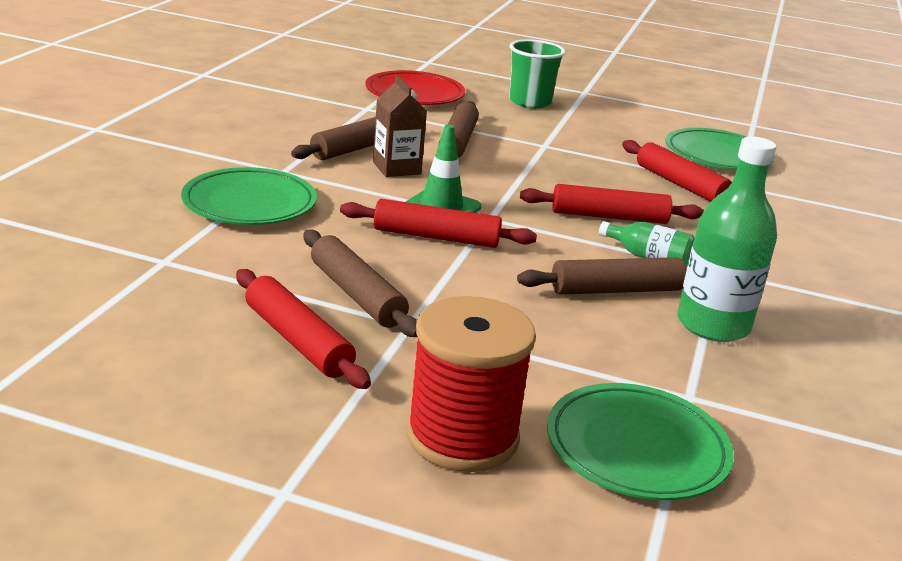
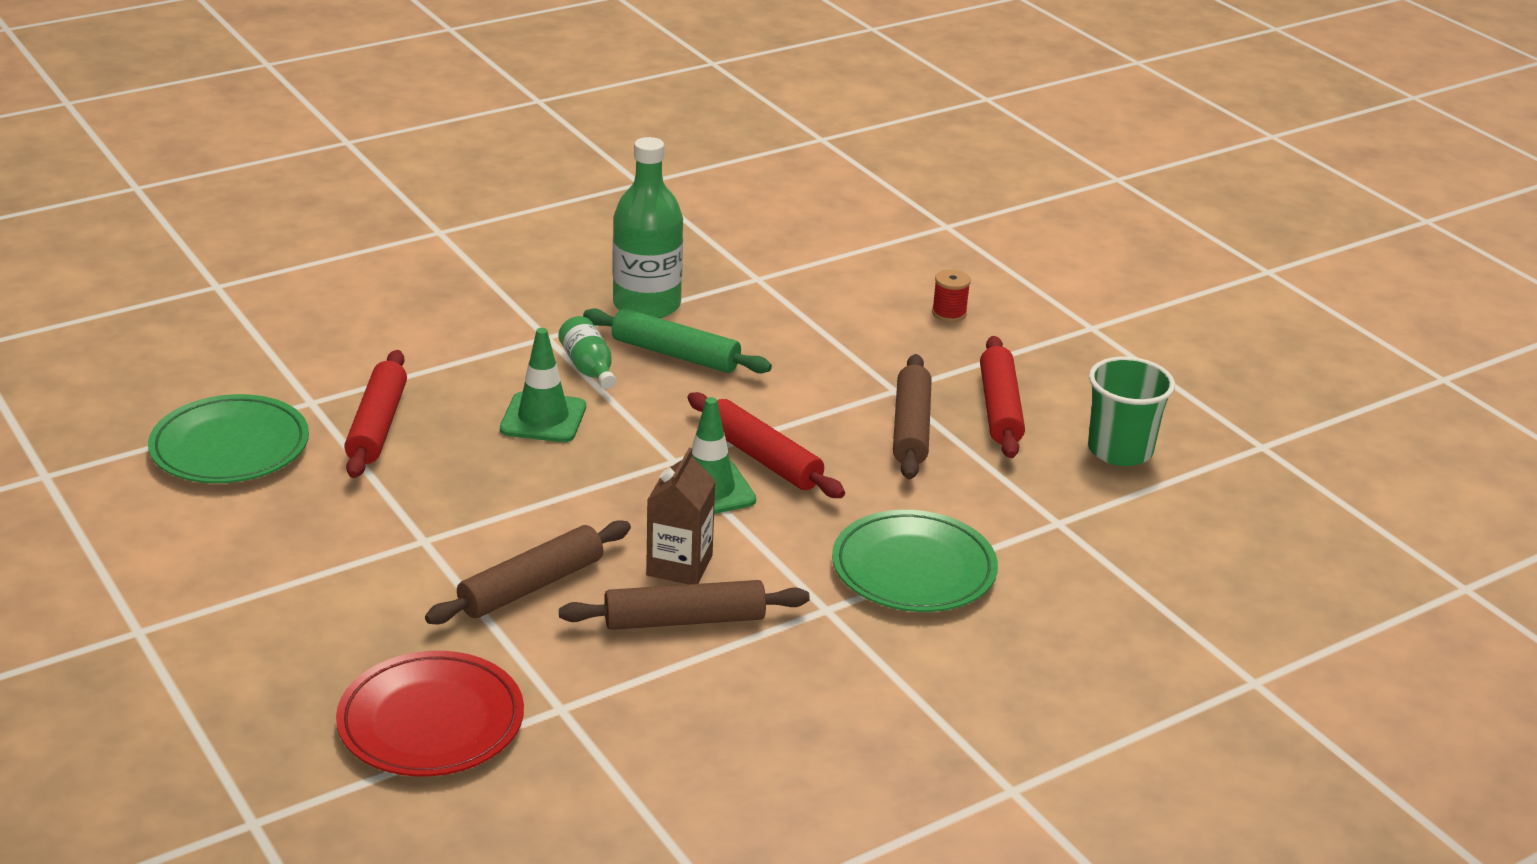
camera: 140 degrees left, 5 degrees up
(462, 437) = (949, 313): red spool -> red spool, size x0.42
(530, 102) = (277, 636): green cup -> green cup (1120, 450)
(609, 217) = (543, 418): red rolling pin -> green traffic cone
(616, 290) = (675, 354): brown rolling pin -> green rolling pin
(637, 448) = (843, 270): green plate -> none

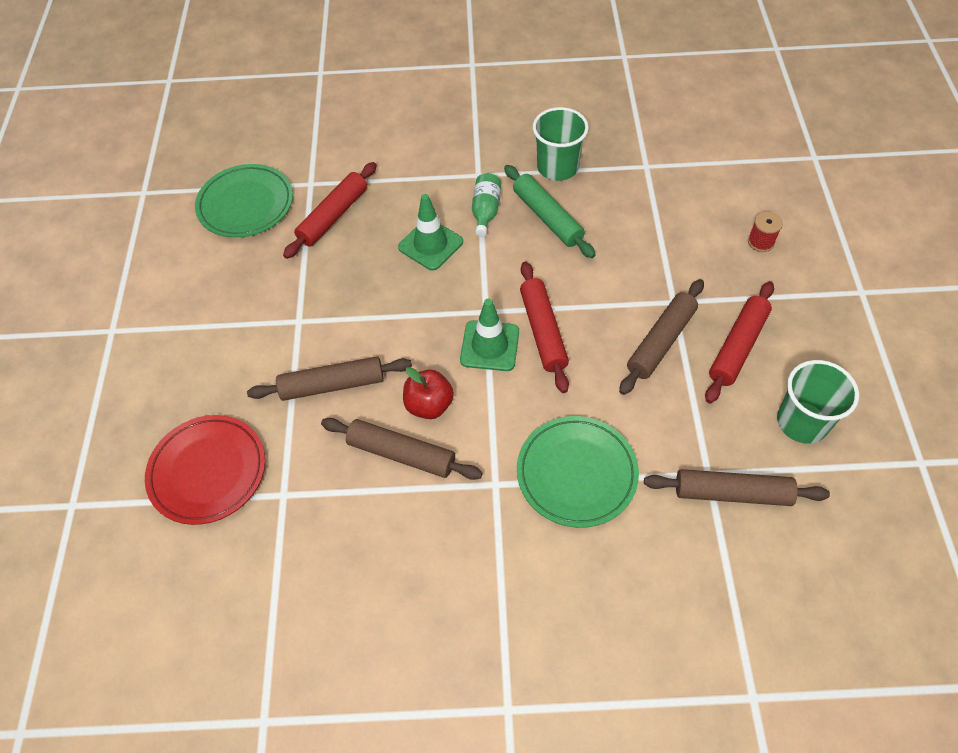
camera: 35 degrees right, 25 degrees up
(647, 305) = (557, 167): green bottle -> green cup
(679, 565) = (429, 405): brown carton -> red apple
(1097, 530) = (732, 493): none -> brown rolling pin

